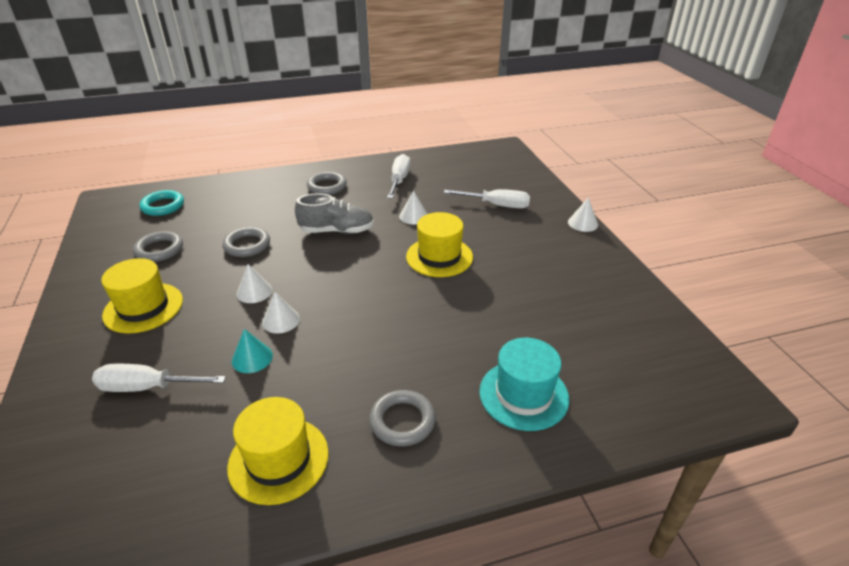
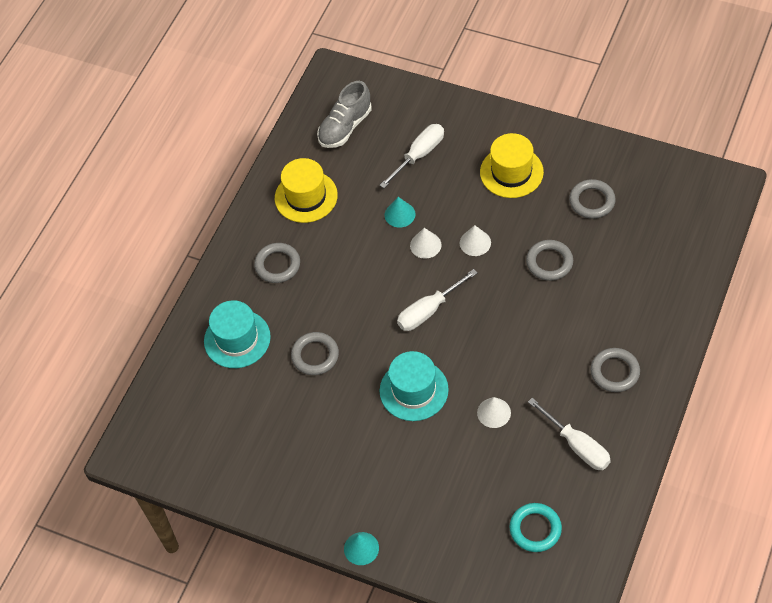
camera: 135 degrees right, 20 degrees up
(163, 206) = (677, 224): turquoise ring -> turquoise ring (535, 529)
(337, 231) = (519, 337): grey shoe -> grey shoe (345, 127)
(439, 257) = (414, 390): yellow hat -> turquoise hat
(474, 326) = (315, 355): none -> grey ring
(497, 205) = (453, 499): white screwdriver -> white screwdriver (428, 311)
(583, 223) = (361, 548): white cone -> turquoise cone

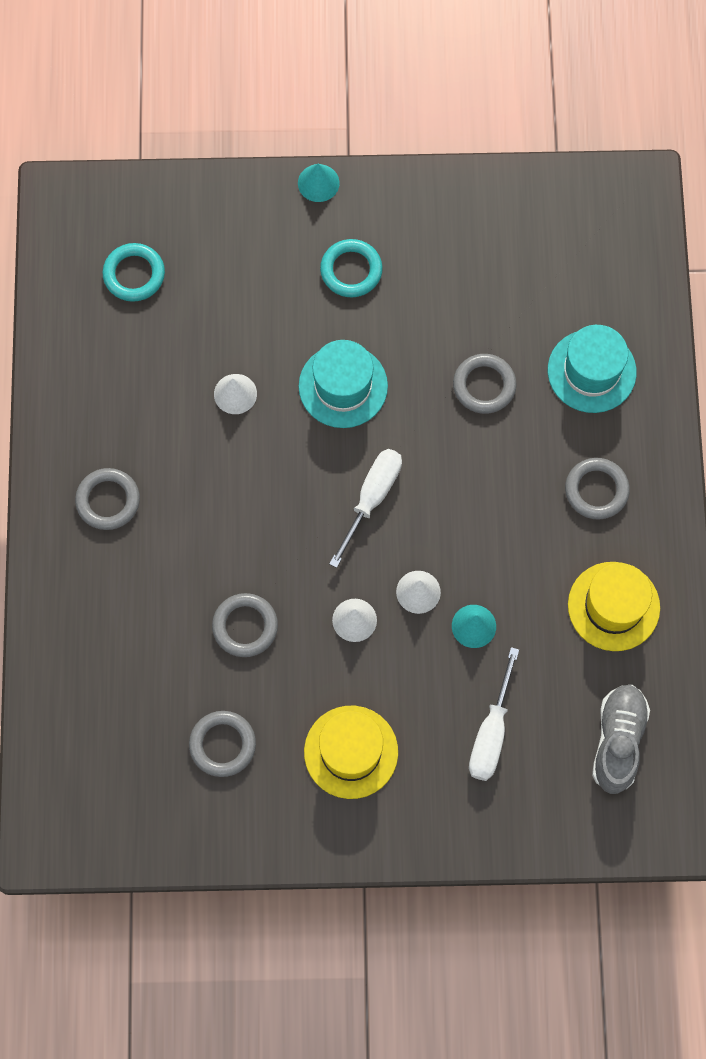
camera: 150 degrees right, 15 degrees up
(368, 470) = (351, 270): none -> turquoise ring
(578, 446) = (120, 389): white screwdriver -> none

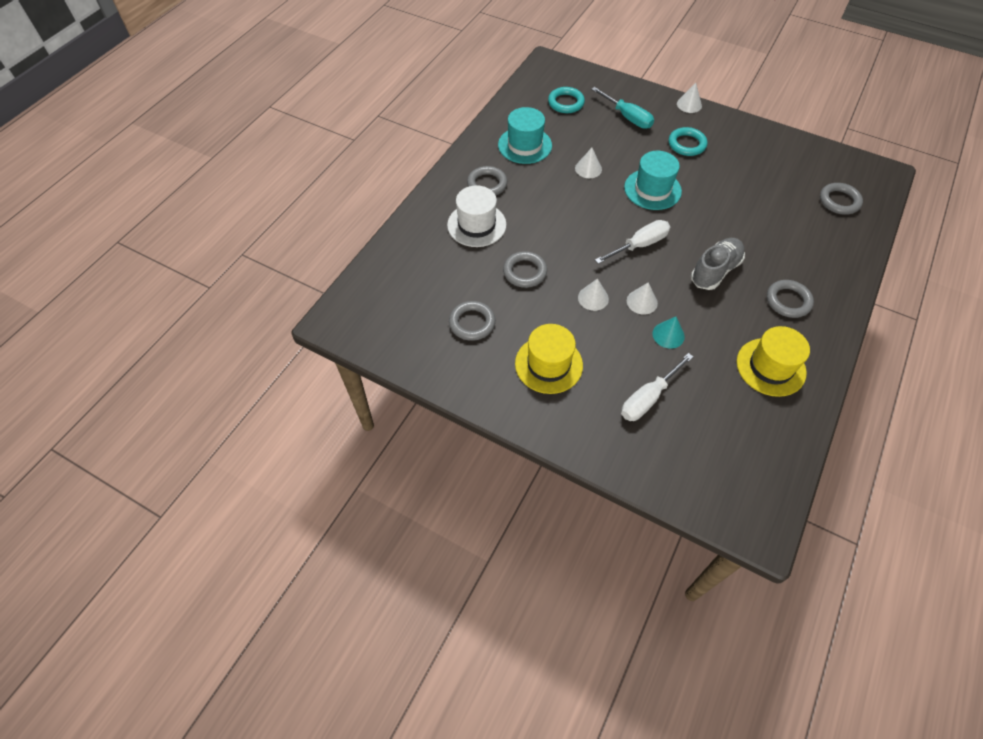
camera: 30 degrees right, 15 degrees down
(136, 582) = (476, 225): none -> white hat
(241, 258) = (628, 117): none -> turquoise screwdriver
(318, 183) = (689, 104): turquoise cone -> white cone
(484, 385) = (739, 222): grey ring -> grey ring (839, 201)
(591, 371) = (813, 242): turquoise hat -> turquoise hat (525, 145)
(618, 741) = (736, 446): grey shoe -> grey shoe (715, 271)

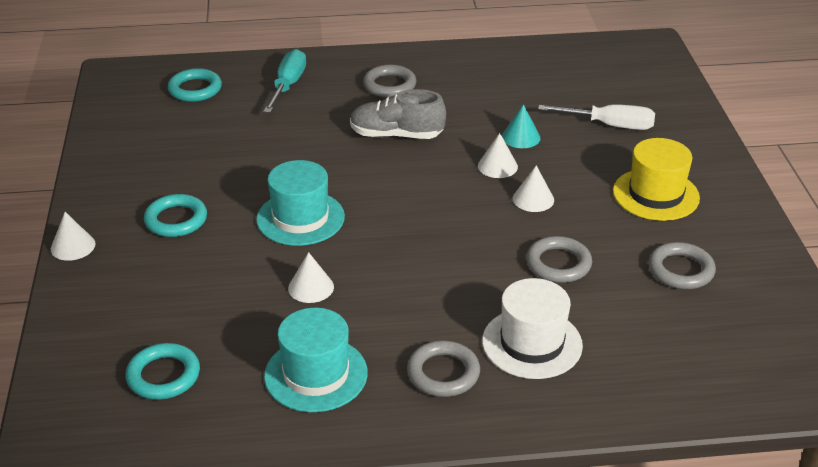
camera: 125 degrees left, 20 degrees down
(628, 117) = (153, 293): turquoise screwdriver -> turquoise screwdriver (288, 85)
(640, 245) = (412, 195): white screwdriver -> none
(770, 367) = (486, 75): yellow hat -> none
(839, 201) = (195, 89): grey ring -> turquoise ring

